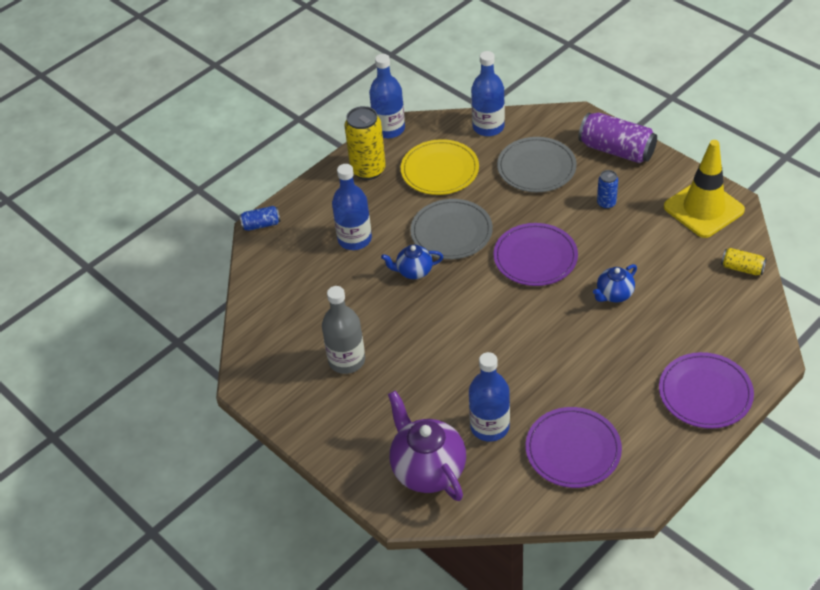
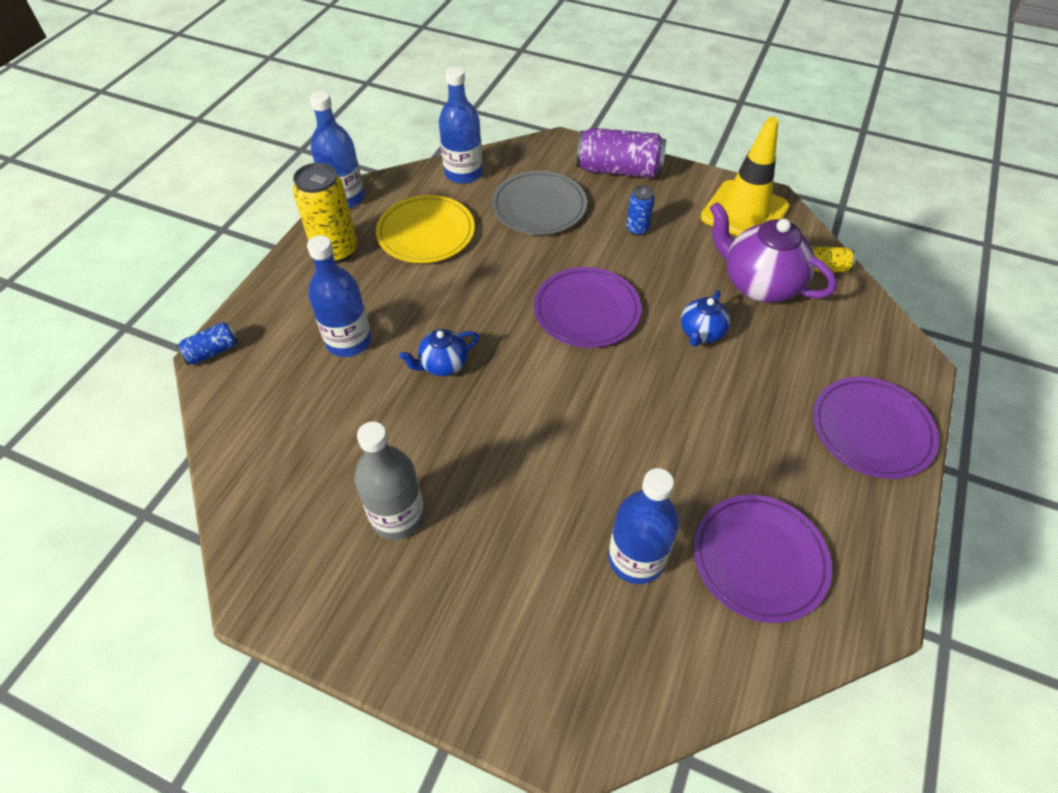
camera: 25 degrees left, 5 degrees up
(427, 469) = (579, 656): purple teapot -> purple teapot (758, 284)
(451, 232) = (471, 303): grey plate -> none

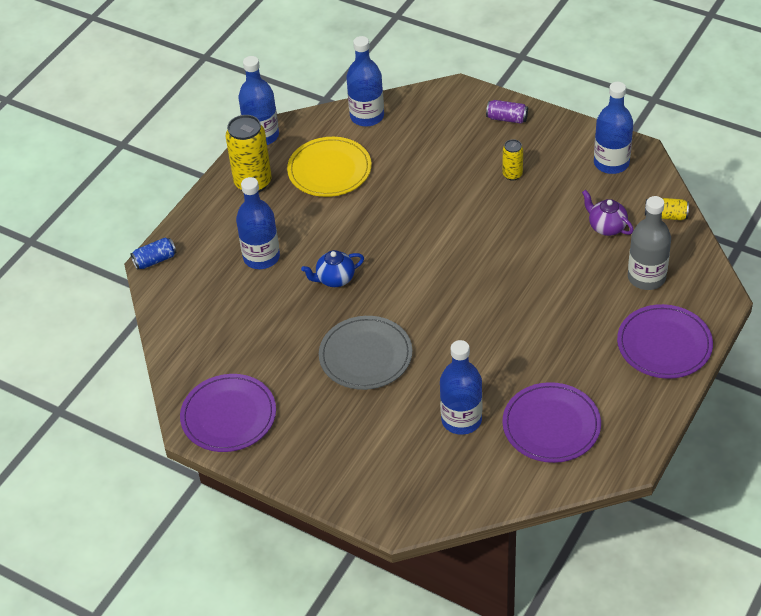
camera: 10 degrees right, 5 degrees down
(397, 516) = (293, 383): grey bottle -> grey bottle (646, 277)
(539, 206) = (430, 150): grey plate -> grey plate (365, 355)
(586, 310) = (456, 242): purple plate -> purple plate (228, 415)
(618, 170) = (507, 118): purple can -> purple can, size x0.52
(637, 229) = (512, 174): blue can -> yellow can
(701, 333) = (547, 265): blue teapot -> none
(744, 212) = (611, 163): yellow traffic cone -> blue bottle
(758, 284) = (606, 227): purple teapot -> purple teapot, size x0.55

